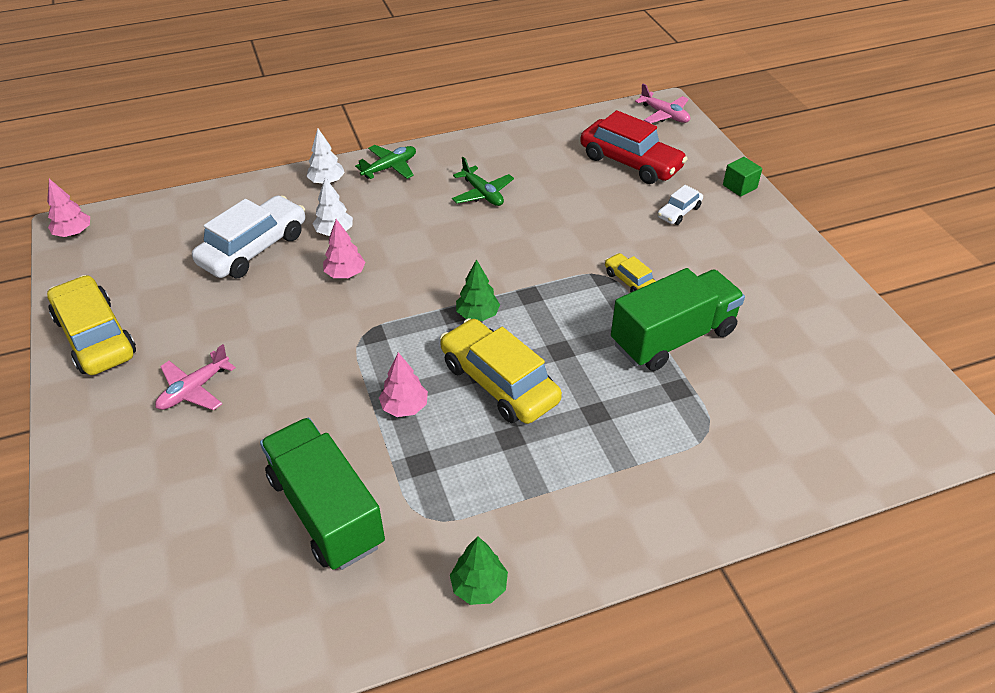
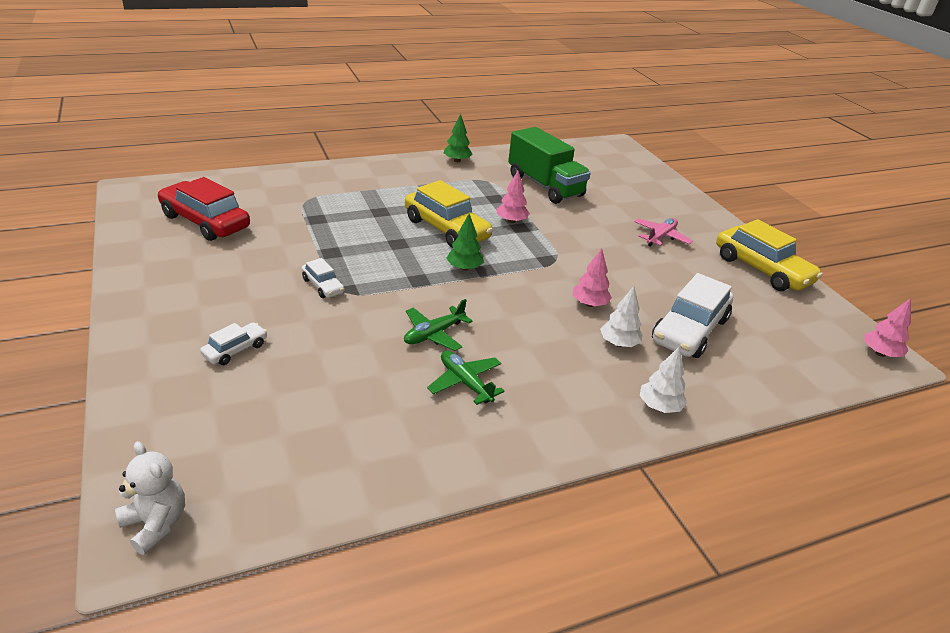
camera: 175 degrees right, 10 degrees down
(390, 168) = (589, 425): green plane -> green plane (434, 334)
(630, 162) = (261, 423): red car -> red car (205, 221)
(630, 281) = (323, 286): yellow car -> white car
(664, 115) = (156, 524): pink plane -> white teddy bear
(673, 338) = (304, 246): green truck -> none
(739, 186) = (135, 380): green cube -> none

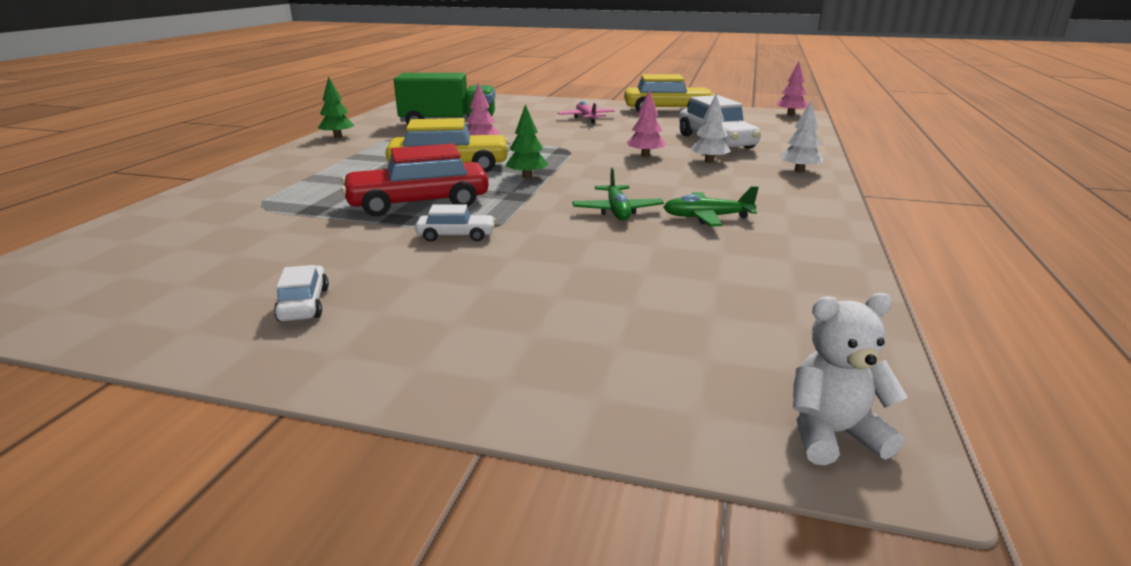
camera: 50 degrees left, 10 degrees down
(205, 221) = (176, 267): red car -> red car (418, 203)
(235, 350) = (514, 308): white car -> white car (304, 304)

